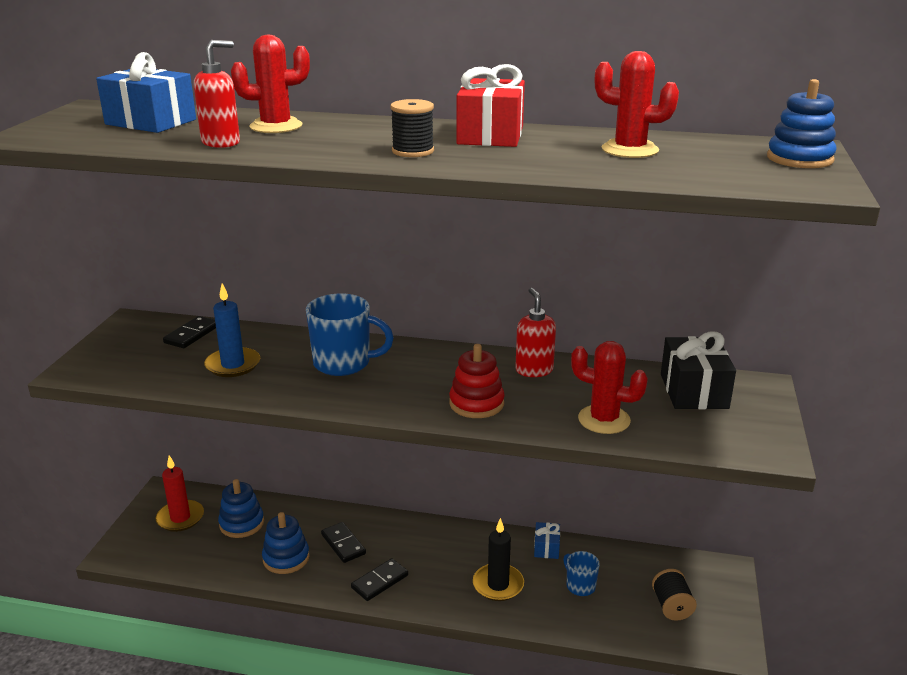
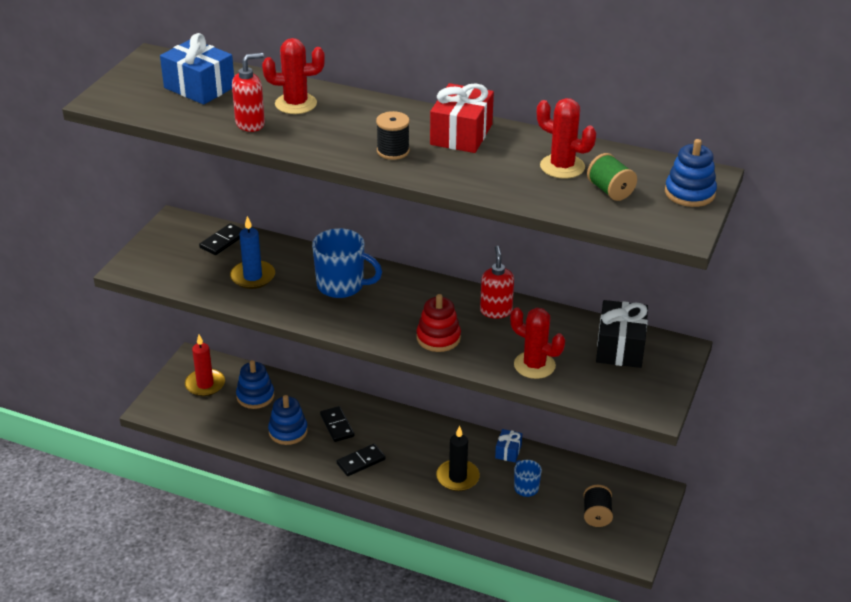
camera: 10 degrees right, 10 degrees up
(704, 163) = (610, 191): none -> green spool

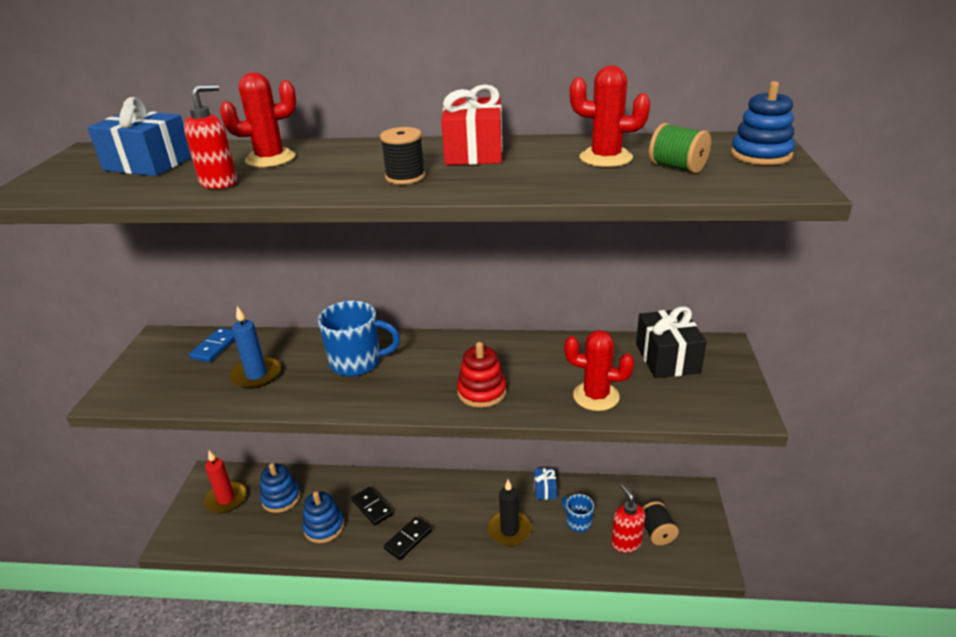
camera: 15 degrees left, 5 degrees down
(223, 241) = (215, 347): black domino -> blue domino
(496, 311) = (526, 351): red soap dispenser -> red soap dispenser (626, 542)

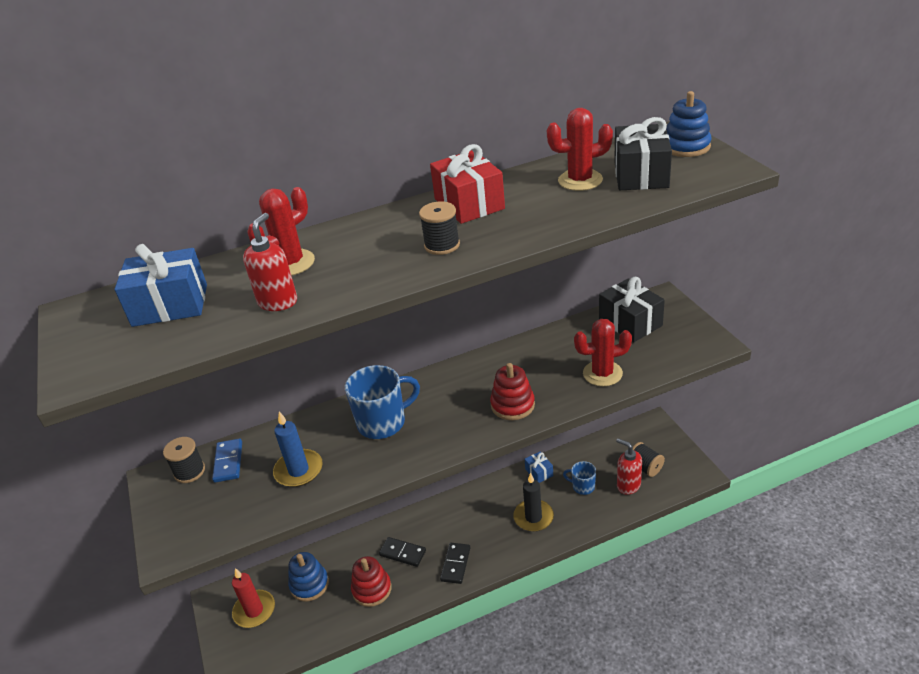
camera: 25 degrees left, 5 degrees up
(183, 343) = (189, 471): none -> black spool
(324, 527) = (372, 589): blue stacking toy -> red stacking toy
(677, 167) = (641, 175): green spool -> black gift

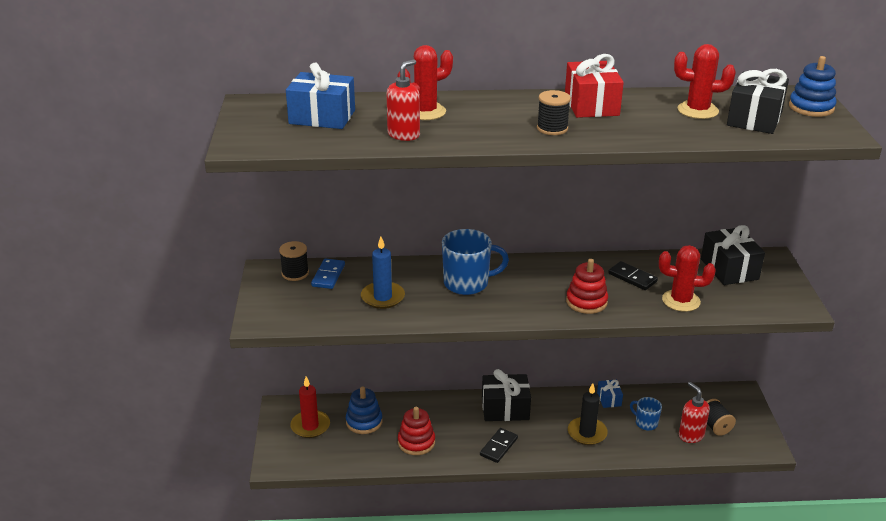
camera: 15 degrees right, 5 degrees down
(403, 553) = (455, 423): black domino -> black domino (632, 277)
(445, 518) = (505, 408): none -> black gift

